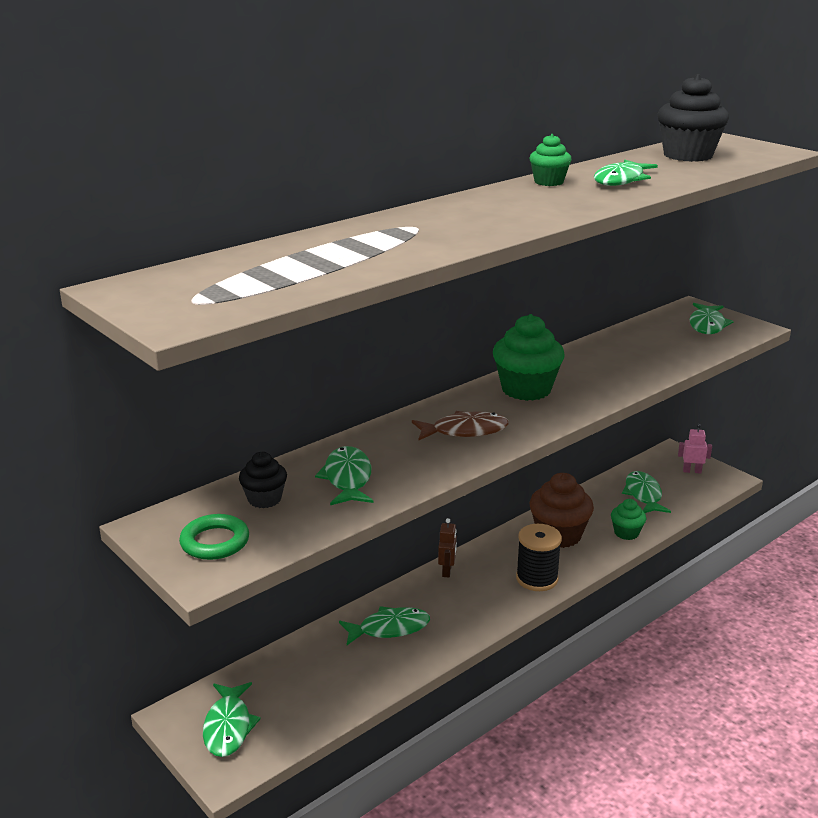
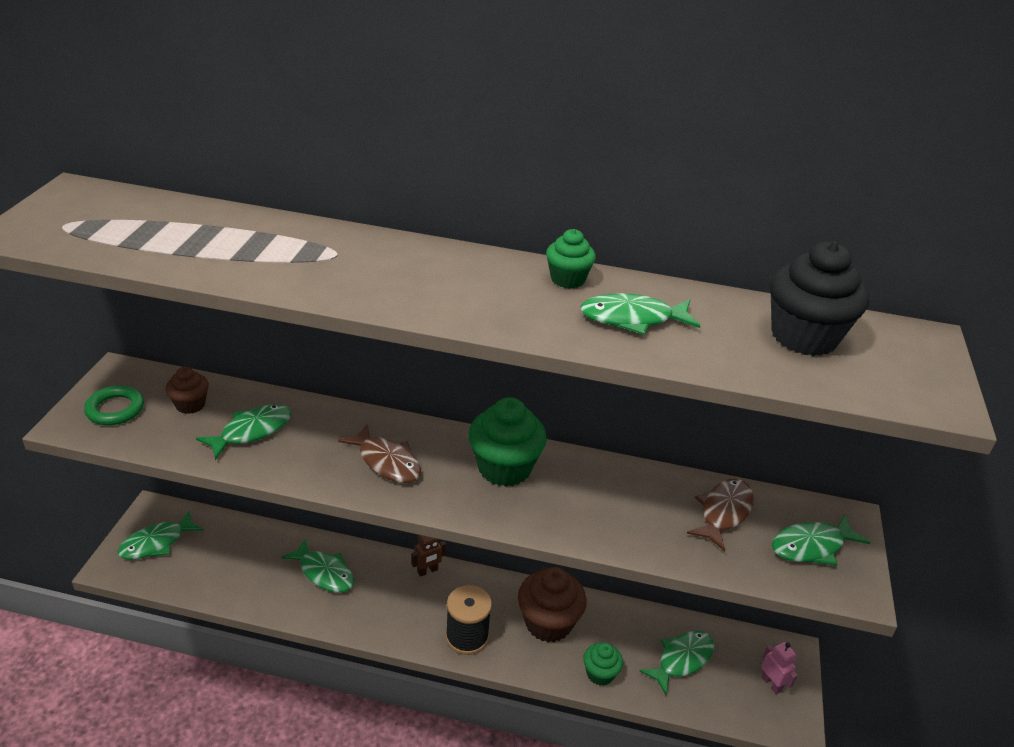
camera: 50 degrees right, 10 degrees up
(264, 499) = (190, 405): black cupcake -> brown cupcake
(651, 337) = (723, 512): none -> brown fish

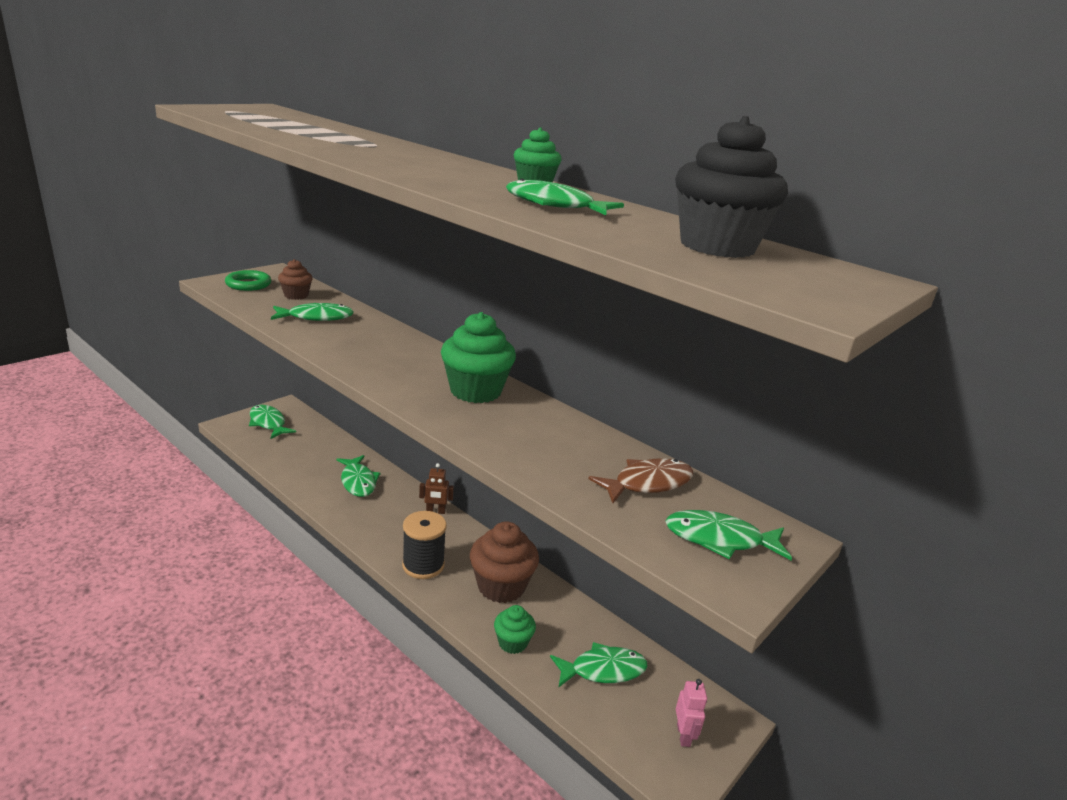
camera: 30 degrees right, 10 degrees down
(156, 543) = (268, 423): green fish -> green fish turned 60 degrees clockwise
(387, 462) = (388, 359): brown fish -> none

